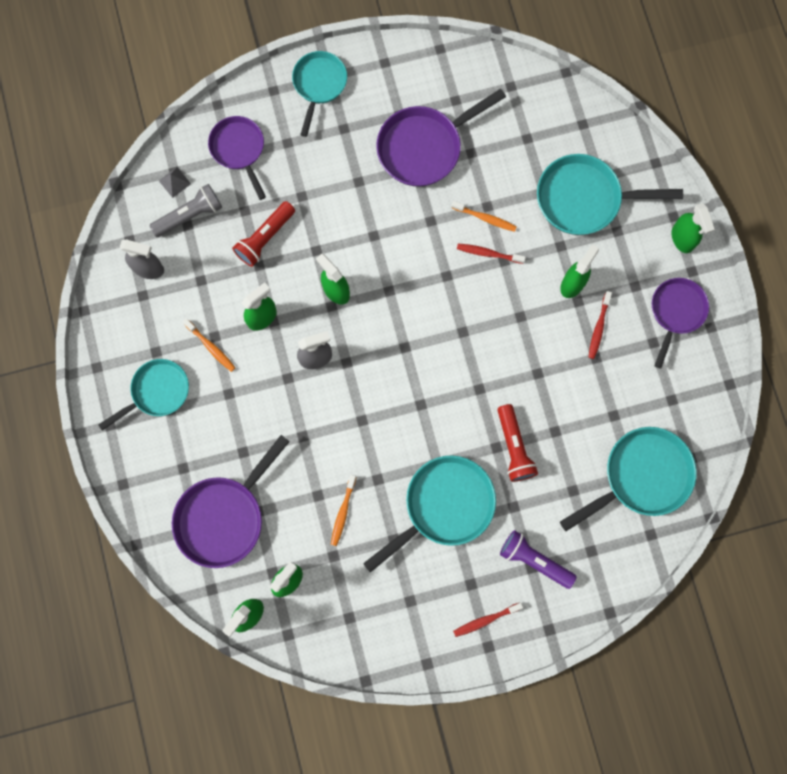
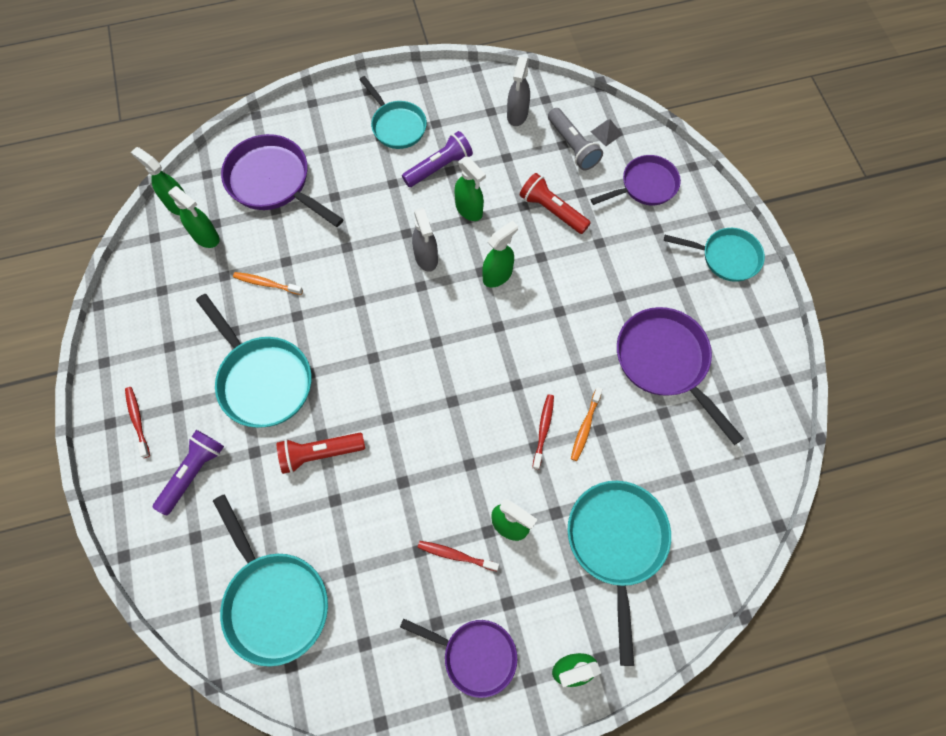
camera: 90 degrees right, 10 degrees down
(211, 347) = (439, 167): orange toothbrush -> purple flashlight

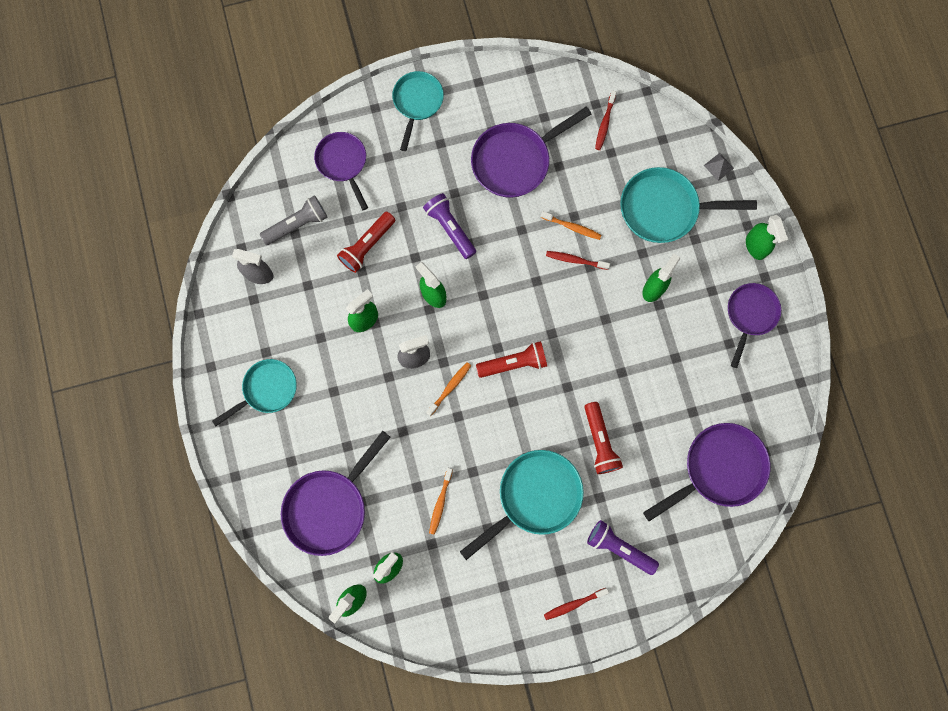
camera: 90 degrees left, 10 degrees up
(274, 600) = (718, 469): turquoise pan -> purple pan
(391, 292) = (450, 388): none -> orange toothbrush
(417, 359) = (514, 363): none -> red flashlight
(439, 167) = (317, 348): purple flashlight -> purple flashlight (450, 228)
(456, 555) = (678, 329): red toothbrush -> red toothbrush (605, 123)
(606, 133) = (283, 193): grey pyramid -> grey pyramid (718, 166)

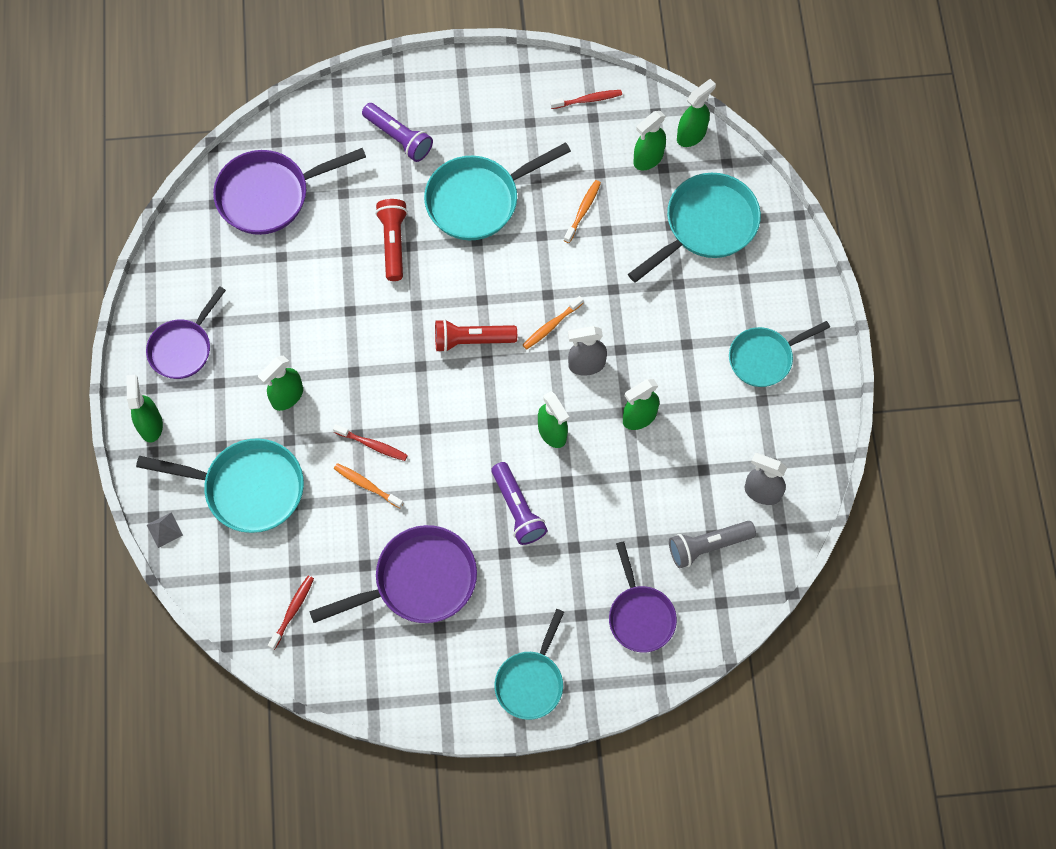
camera: 170 degrees left, 10 degrees down
(329, 506) = (706, 226): purple pan -> turquoise pan
(367, 246) = (624, 505): red flashlight -> none
(574, 604) = (459, 95): red toothbrush -> red toothbrush (588, 100)

